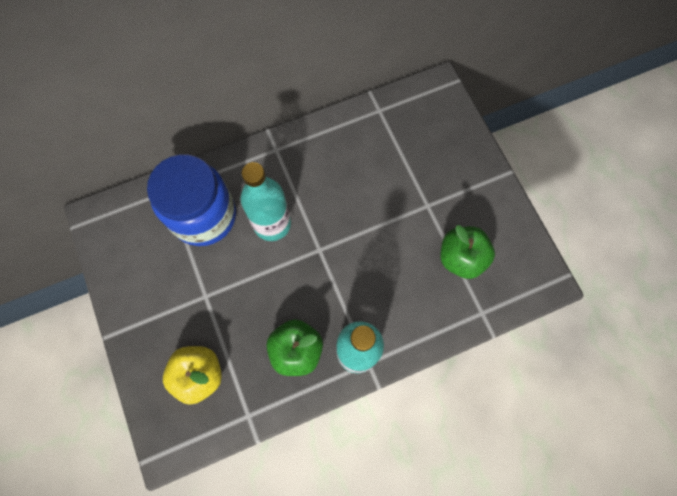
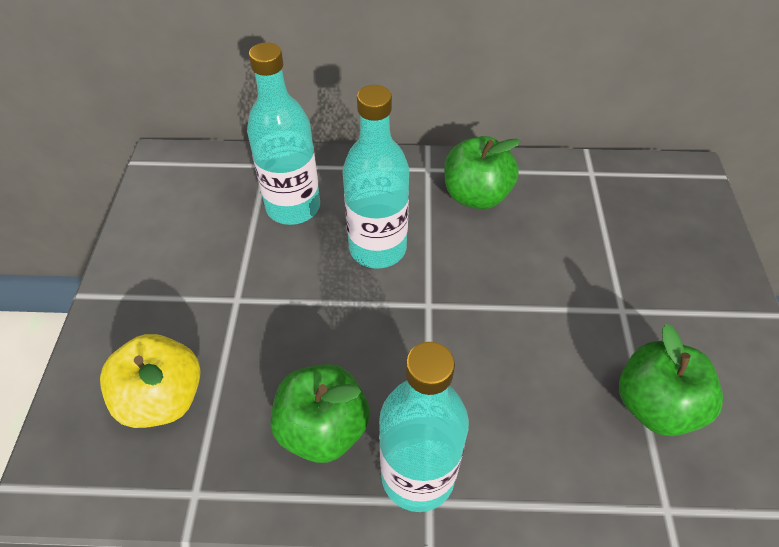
camera: 25 degrees right, 20 degrees down
(204, 216) = (293, 207): blue jar -> turquoise bottle
(315, 158) = (476, 195): none -> green apple

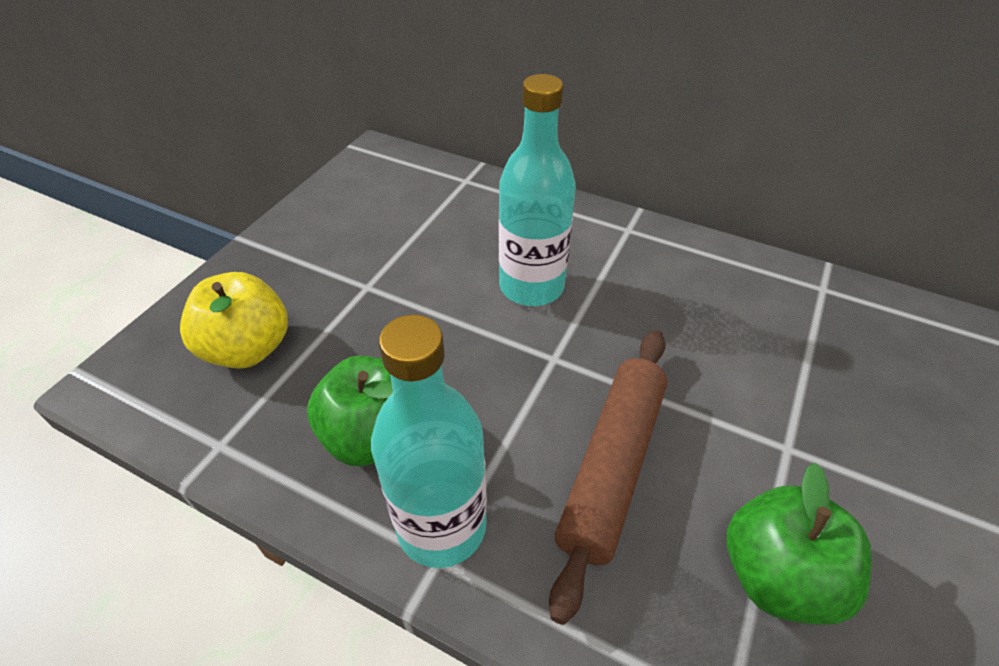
camera: 25 degrees right, 5 degrees down
(293, 207) = (469, 223): turquoise bottle -> none
(476, 195) = (668, 270): green apple -> none
(514, 374) = (611, 466): none -> brown rolling pin

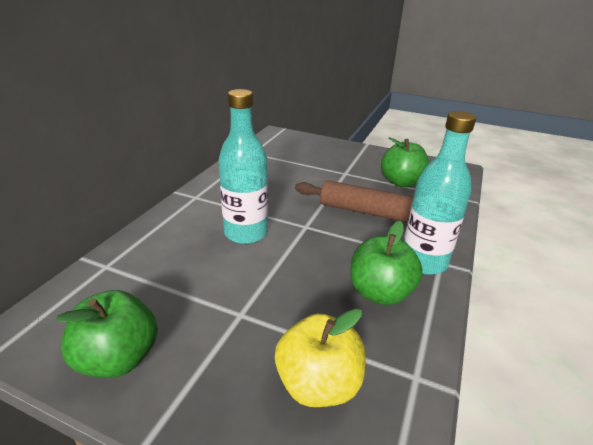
camera: 95 degrees left, 15 degrees down
(331, 210) = (118, 358): none -> green apple

